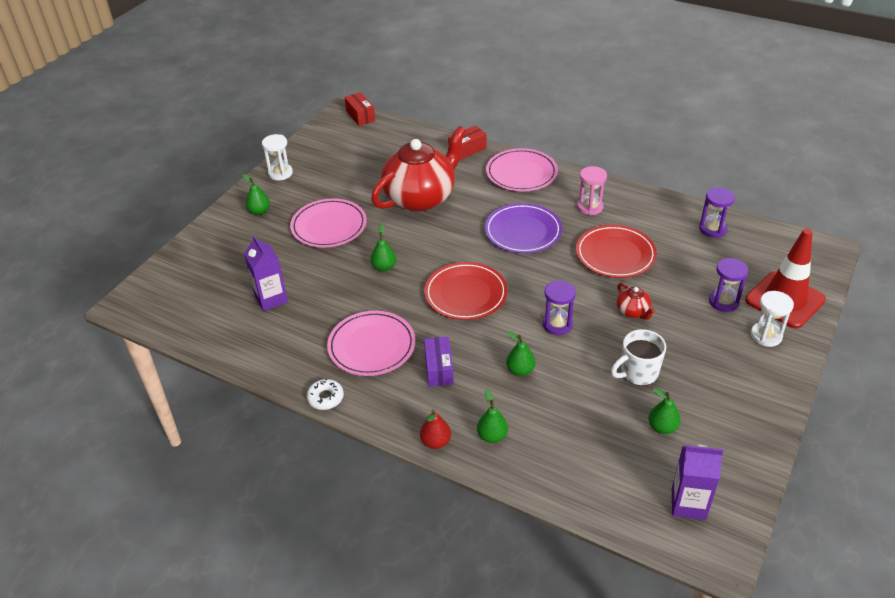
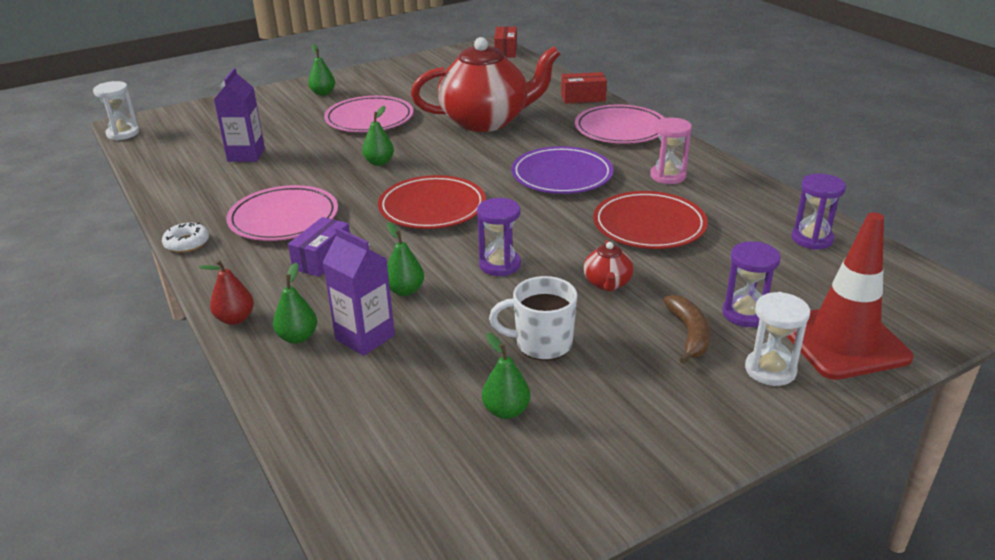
camera: 30 degrees right, 10 degrees down
(280, 173) = (378, 72): white hourglass -> white hourglass (123, 133)
(688, 504) = (439, 509): purple carton -> purple carton (365, 337)
(708, 330) = (689, 334): none -> brown banana

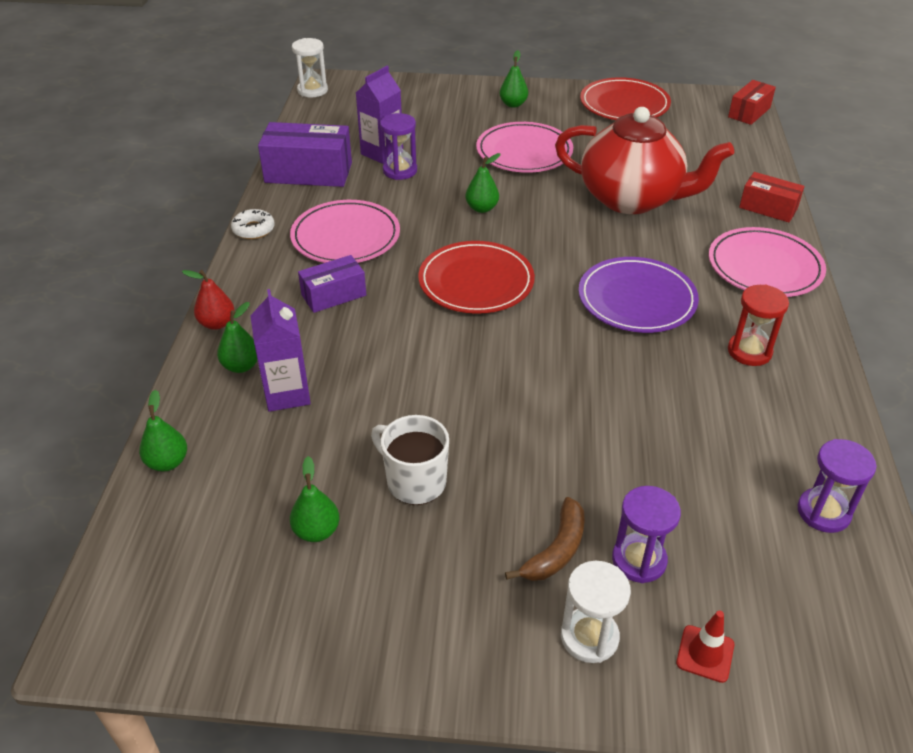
camera: 35 degrees right, 10 degrees up
(192, 188) = (308, 172): none -> purple box
(405, 290) = (363, 362): green pear -> green pear (167, 462)
(499, 265) = (468, 376): purple hourglass -> purple hourglass (400, 170)
(607, 284) = (542, 450): red teapot -> none
(649, 225) = (659, 403): red plate -> red plate (624, 104)
(668, 176) = (749, 351): pink hourglass -> red hourglass
(843, 342) = (705, 654): red traffic cone -> red traffic cone, size x0.42

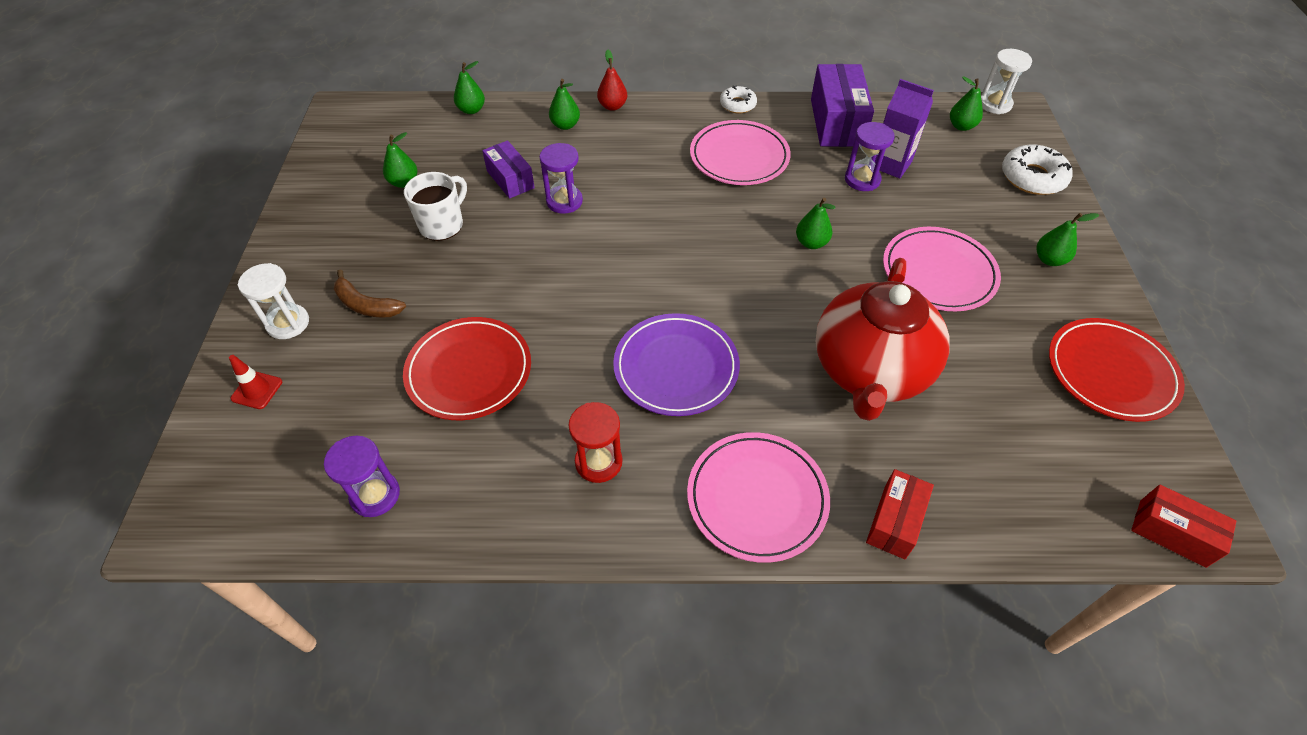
camera: 85 degrees right, 10 degrees up
(287, 394) = (535, 151): purple carton -> none
(334, 295) = (654, 160): purple box -> purple box (510, 179)
(338, 111) = (961, 126): none -> green pear
(416, 92) = (1032, 177): none -> white donut
(476, 282) = (686, 245): red plate -> red plate (469, 371)
(639, 560) = (348, 354): purple hourglass -> purple hourglass (564, 201)

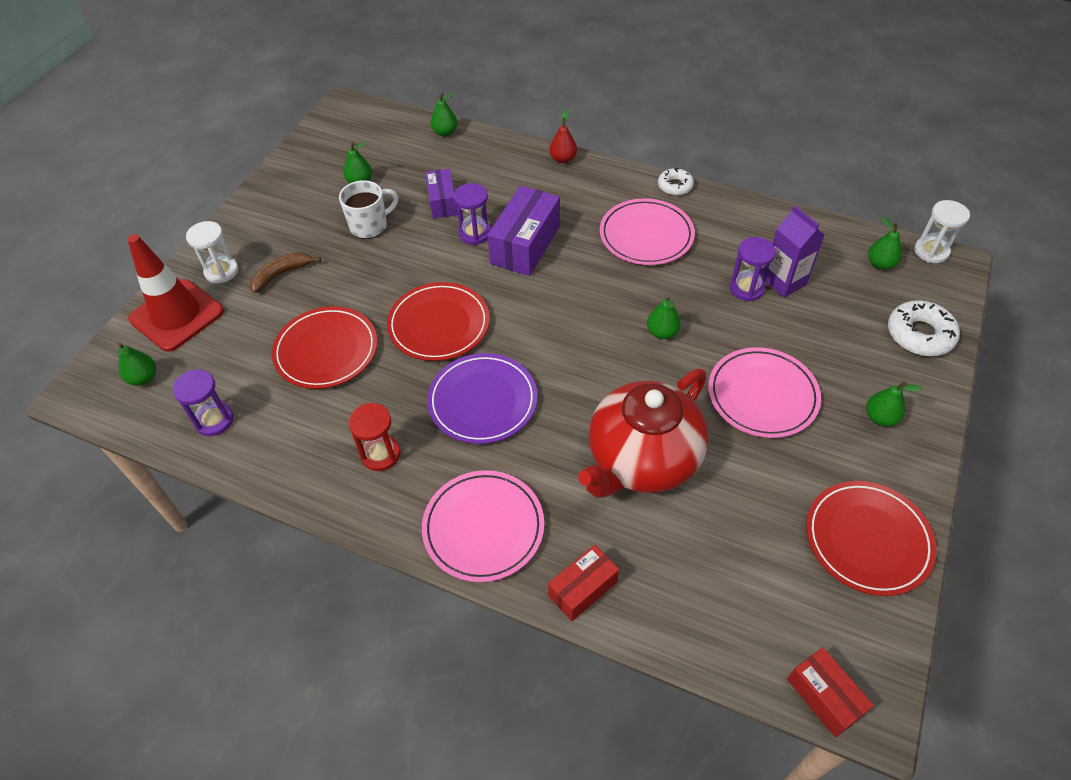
camera: 25 degrees right, 0 degrees up
(257, 390) = (177, 315): red traffic cone -> red traffic cone, size x2.39
(366, 305) = (281, 274): brown banana -> brown banana turned 90 degrees clockwise
(565, 125) = (513, 166): green pear -> green pear (143, 378)
(581, 304) = (439, 325): none -> red plate
(837, 122) = (758, 227): purple box -> purple box (525, 245)

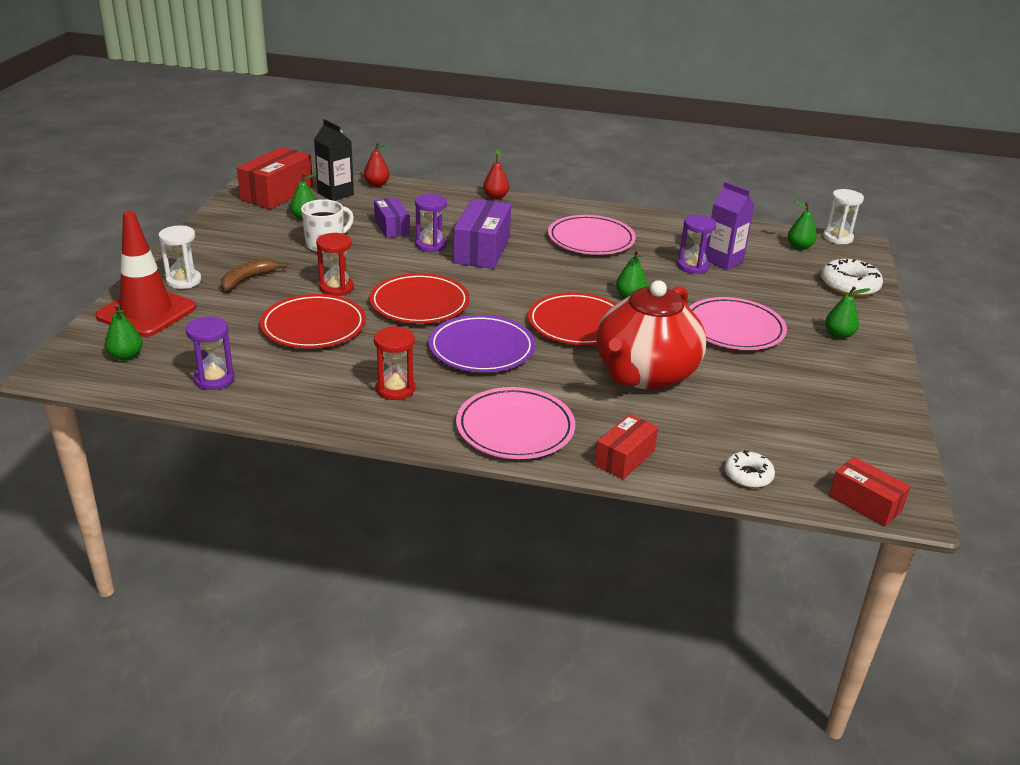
camera: 15 degrees left, 20 degrees down
(342, 142) = (277, 193): none -> red box
(363, 294) = (336, 288): none -> red hourglass
(400, 145) = (335, 194): none -> black carton
(445, 132) = (377, 184): green pear -> red pear
(675, 186) = (604, 209): white donut -> white donut (748, 475)
(867, 539) = (859, 406): red plate -> red plate (578, 324)

